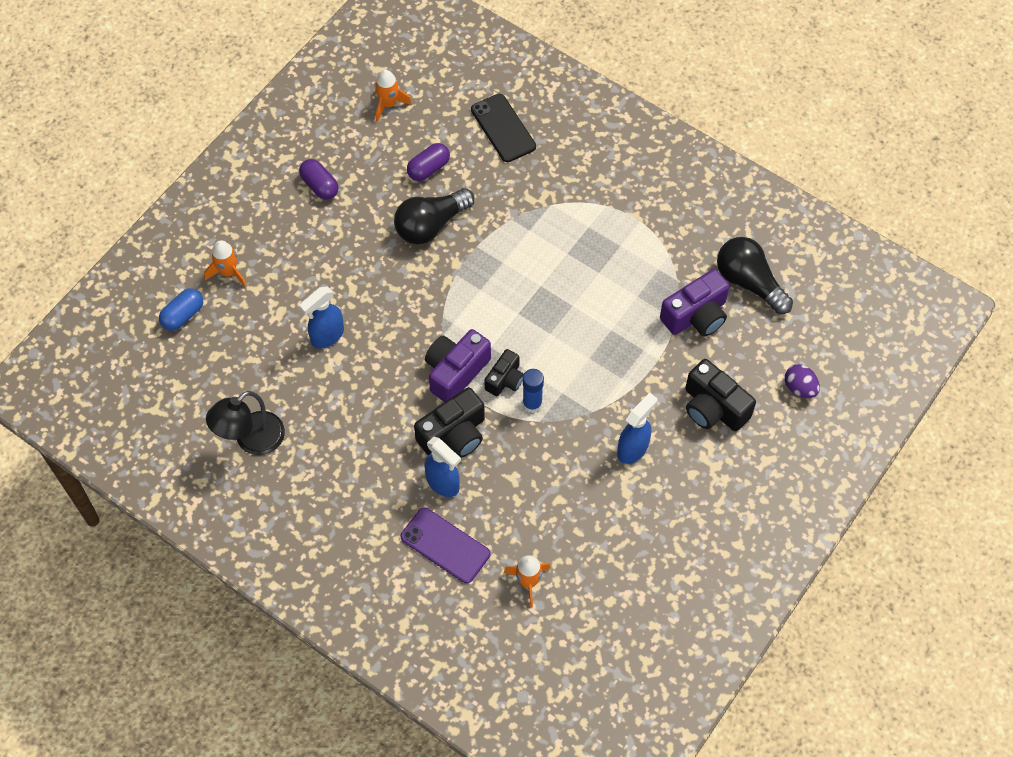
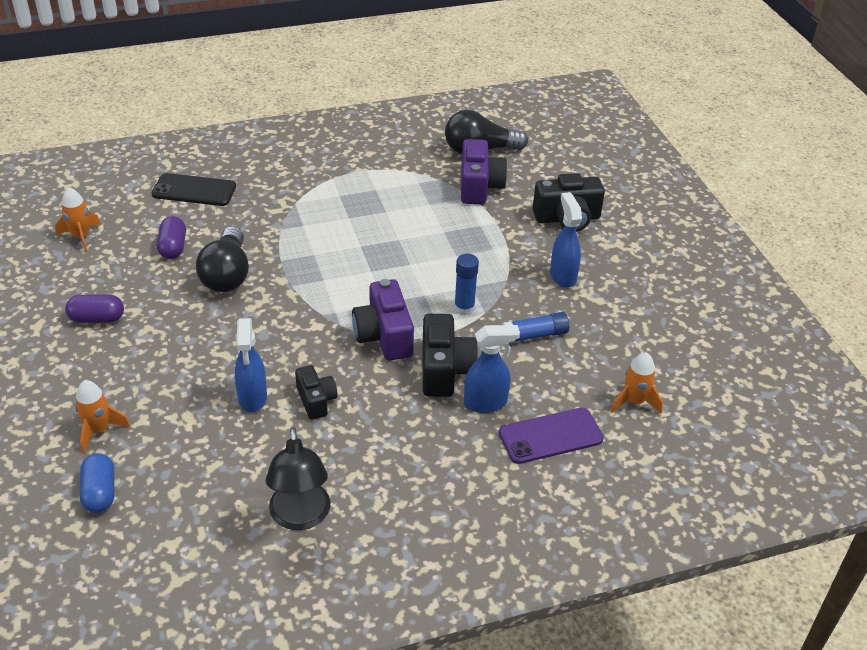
camera: 55 degrees left, 20 degrees down
(505, 380) = (424, 311): black camera -> black camera (316, 400)
(543, 471) = (534, 335): none -> blue glue stick
(800, 388) = (592, 173): purple egg -> none

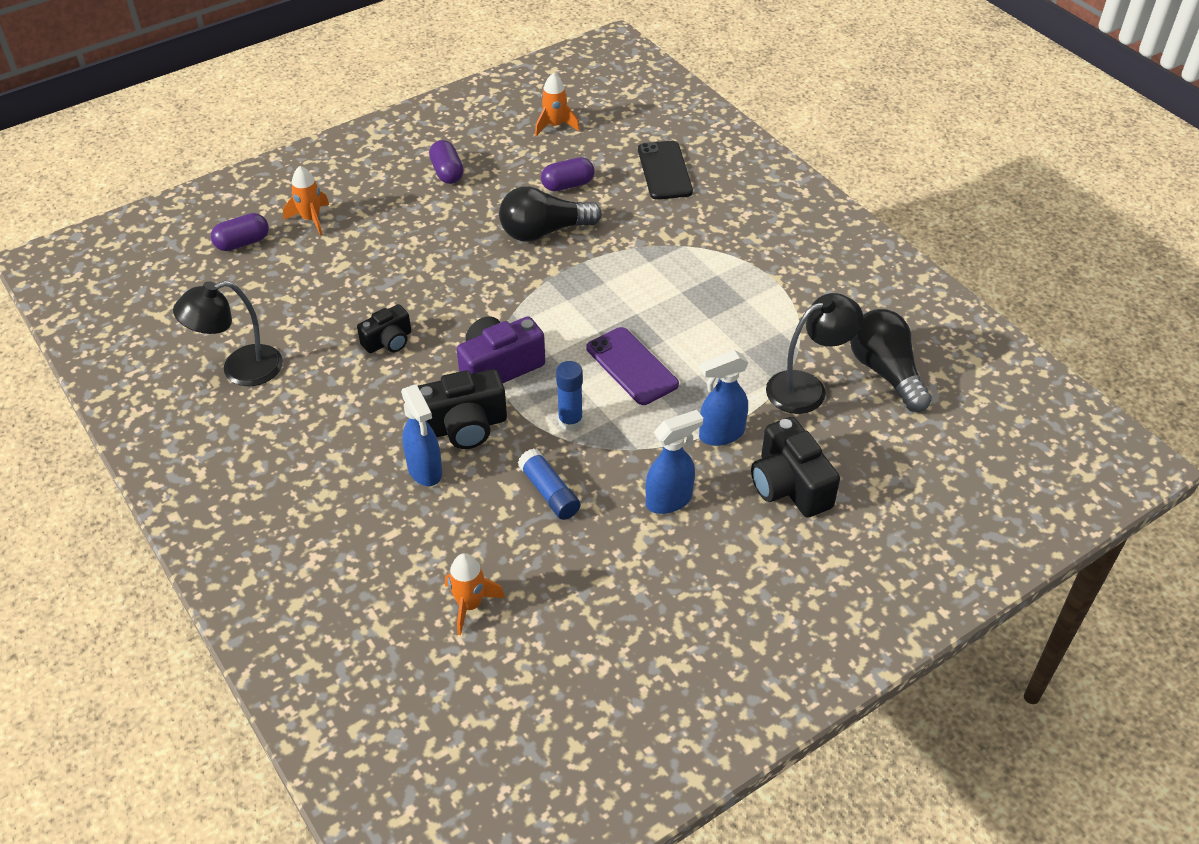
camera: 75 degrees right, 5 degrees up
(100, 492) = (242, 243): blue capsule -> purple capsule
(252, 398) = (378, 298): blue spray bottle -> blue spray bottle (720, 434)
(479, 186) = (807, 388): purple camera -> black lamp
(550, 436) = (392, 535): purple phone -> purple phone (632, 366)

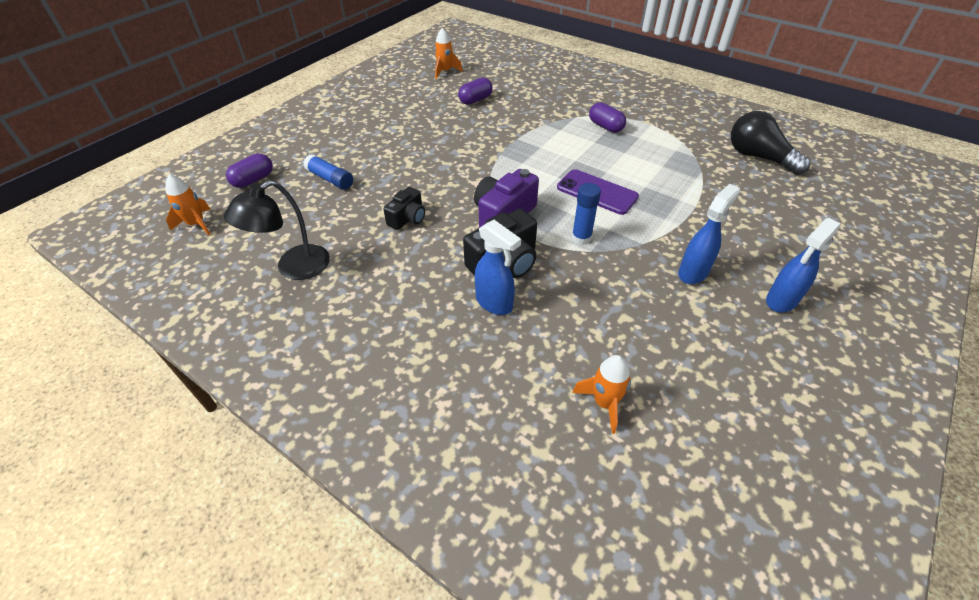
camera: 20 degrees left, 0 degrees up
(311, 219) = (302, 154): orange rocket -> orange rocket (196, 224)
(447, 172) = (388, 108): purple capsule -> purple capsule (605, 126)
(544, 231) = (478, 128): black light bulb -> none
(549, 492) = (602, 292): blue glue stick -> blue glue stick (330, 179)
(664, 171) = (532, 81): black phone -> none
(720, 434) = (691, 219): blue spray bottle -> blue spray bottle (781, 301)
(789, 485) = (763, 239): black camera -> none
(807, 388) = (720, 177): black lamp -> none

